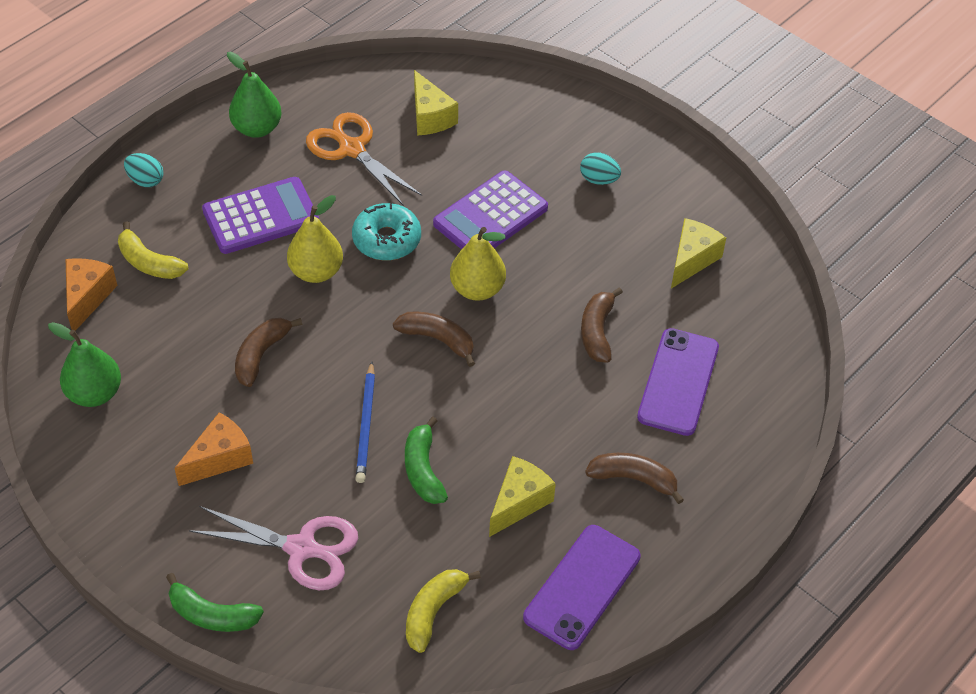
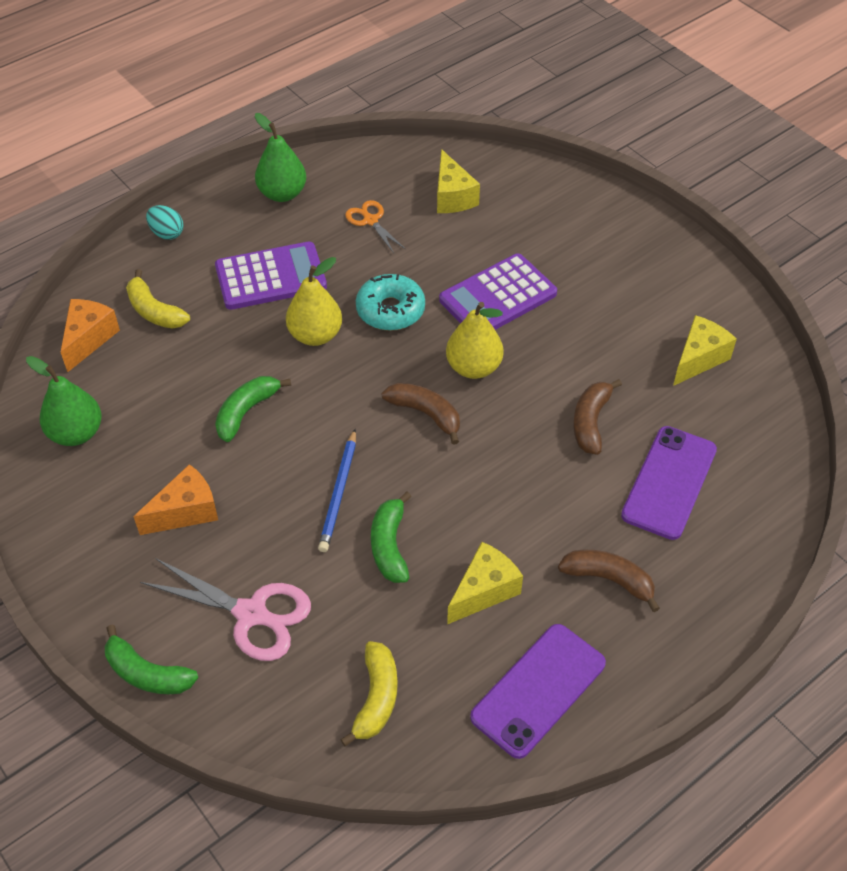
camera: 10 degrees right, 0 degrees up
(261, 355) = (246, 412): brown banana -> green banana
(351, 149) = (370, 220): orange scissors -> orange scissors, size x0.58
(433, 611) = (376, 698): yellow banana -> yellow banana turned 150 degrees clockwise
(599, 180) = (612, 271): turquoise egg -> none

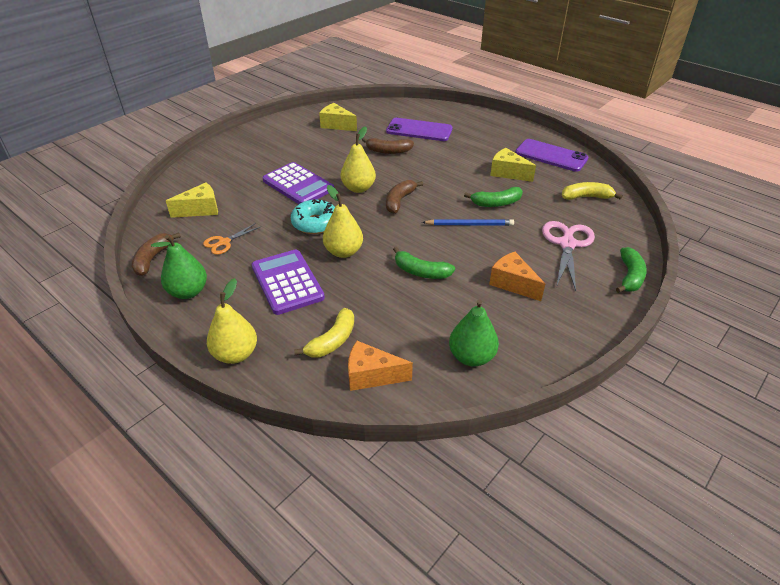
camera: 100 degrees left, 10 degrees down
(167, 233) = (235, 354): turquoise egg -> yellow pear
(609, 579) = (482, 142): brown banana -> brown banana (153, 259)

